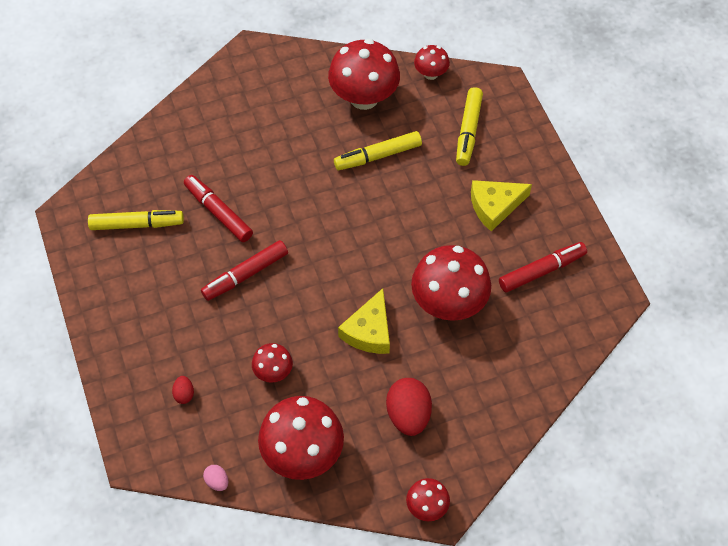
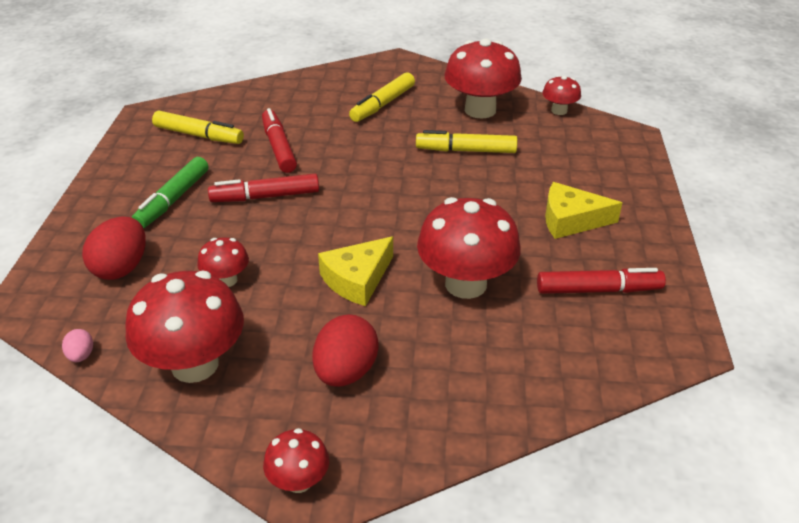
camera: 25 degrees right, 20 degrees down
(171, 308) = (173, 199): none -> green marker
(184, 394) = (121, 268): red egg -> red egg, size x2.09
(468, 130) = (575, 157): yellow marker -> yellow marker (383, 104)

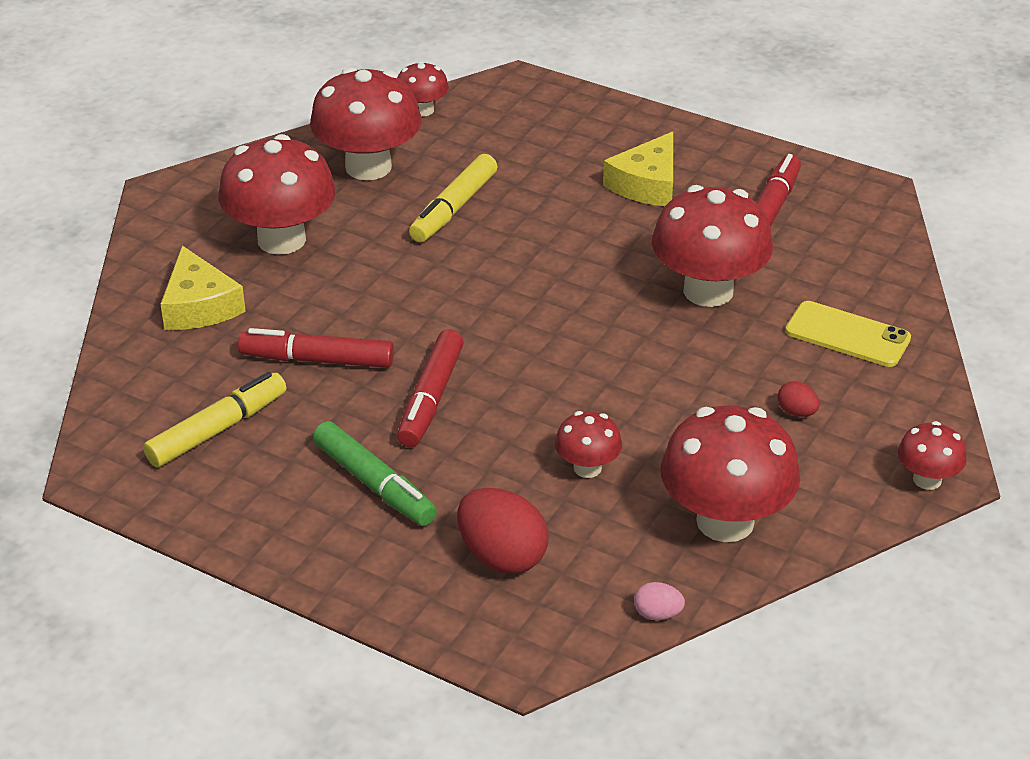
camera: 65 degrees left, 0 degrees up
(346, 372) = (796, 412): red egg -> red egg, size x0.48
(357, 279) = (652, 365): yellow cheese -> yellow cheese (199, 306)
(383, 104) = (281, 239): yellow marker -> red mushroom
(467, 378) = (847, 335): none -> yellow phone

